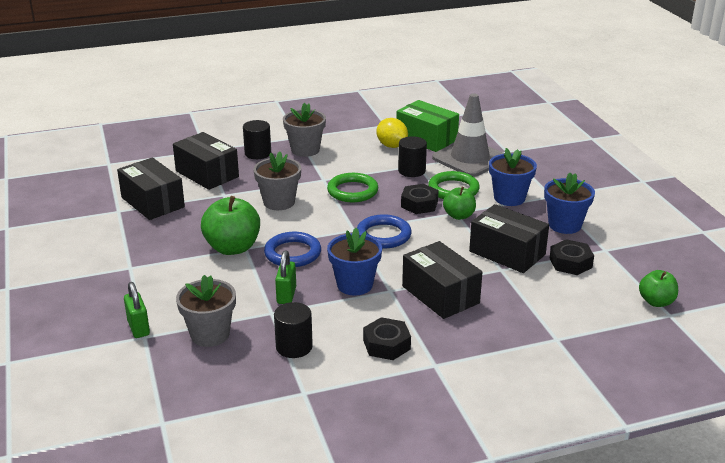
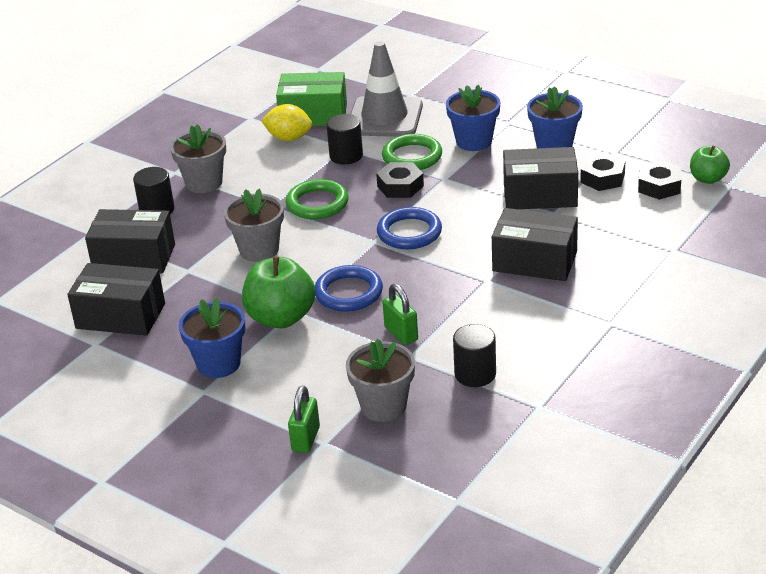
camera: 35 degrees left, 5 degrees up
(138, 328) = (305, 439): green padlock -> green padlock turned 75 degrees clockwise
(354, 285) = (449, 292): blue flower pot -> blue flower pot (218, 364)
(386, 345) = (550, 328): black nut -> black nut (659, 186)
(459, 216) = (452, 180): green apple -> none

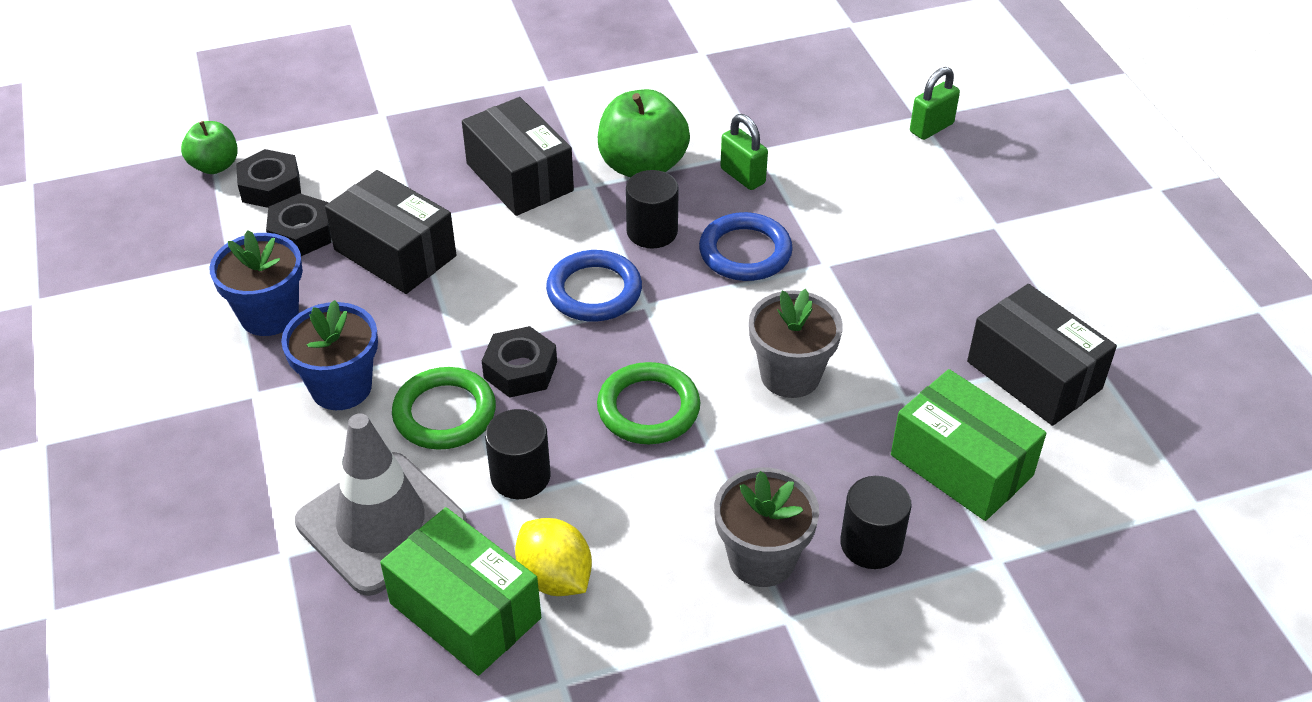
camera: 145 degrees left, 10 degrees up
(134, 258) = (961, 465): black box -> green box
(218, 364) = (958, 246): blue flower pot -> none
(281, 318) = (846, 263): green apple -> green apple (642, 166)
(383, 406) = (833, 119): grey flower pot -> none
(401, 334) = (742, 176): green padlock -> green padlock turned 45 degrees counterclockwise
(475, 374) = (721, 103): black cylinder -> black cylinder (652, 232)

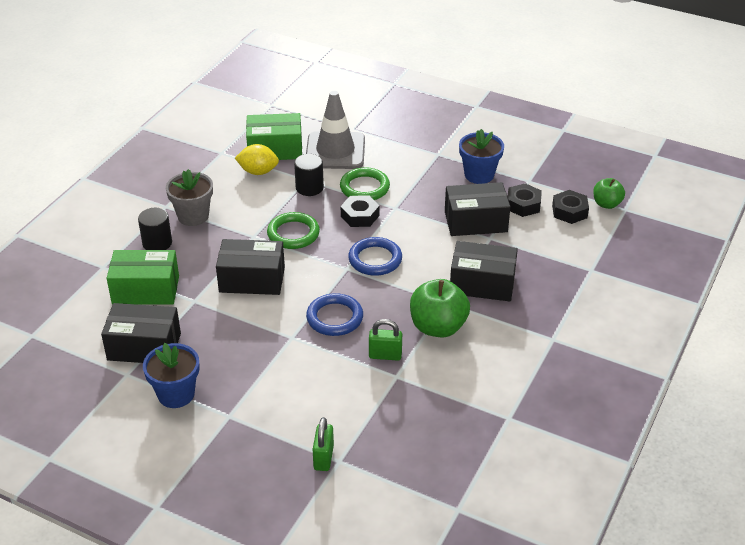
camera: 135 degrees right, 5 degrees down
(341, 387) = (413, 172): blue flower pot -> blue flower pot (176, 394)
(652, 232) = (388, 299): black cylinder -> none
(790, 375) = (252, 279): grey flower pot -> black box

